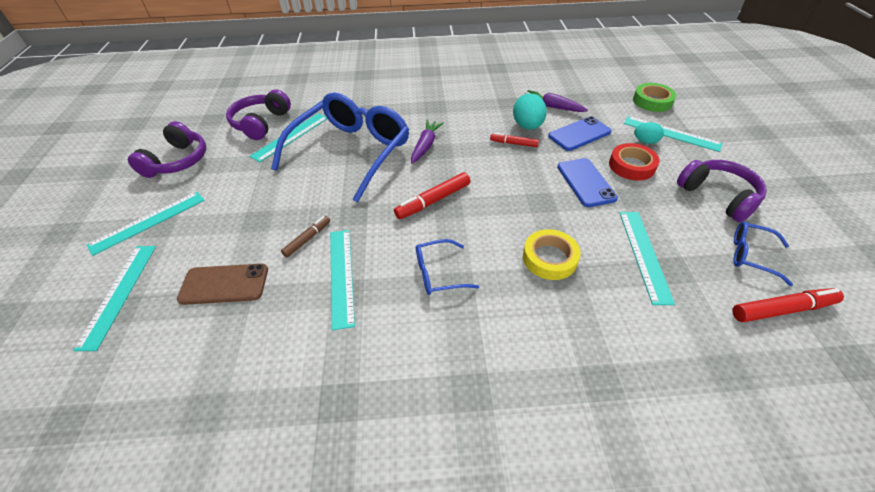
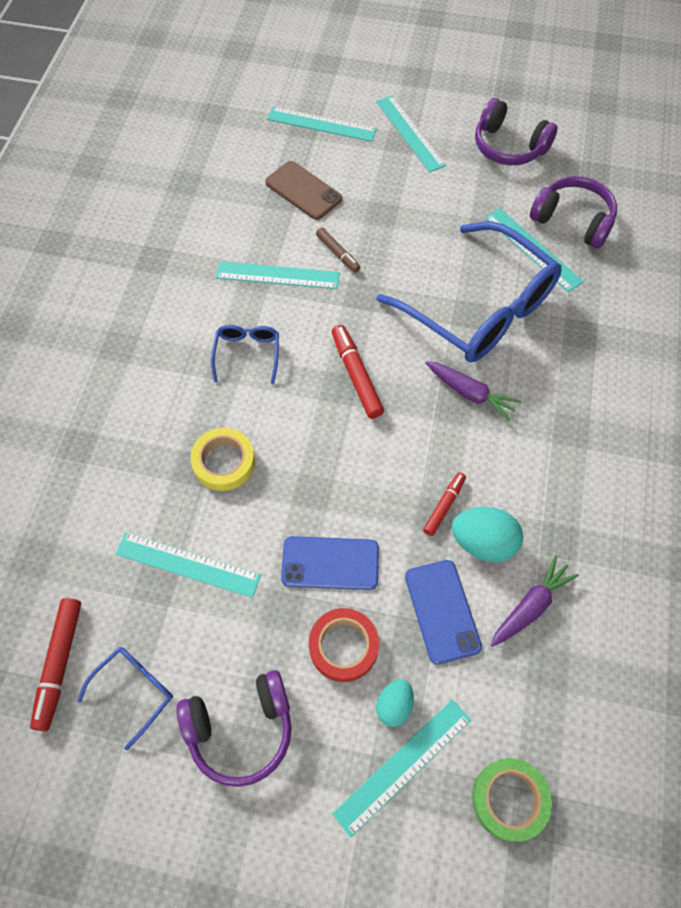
camera: 105 degrees right, 15 degrees up
(224, 284) = (303, 191): brown phone -> brown phone turned 60 degrees counterclockwise

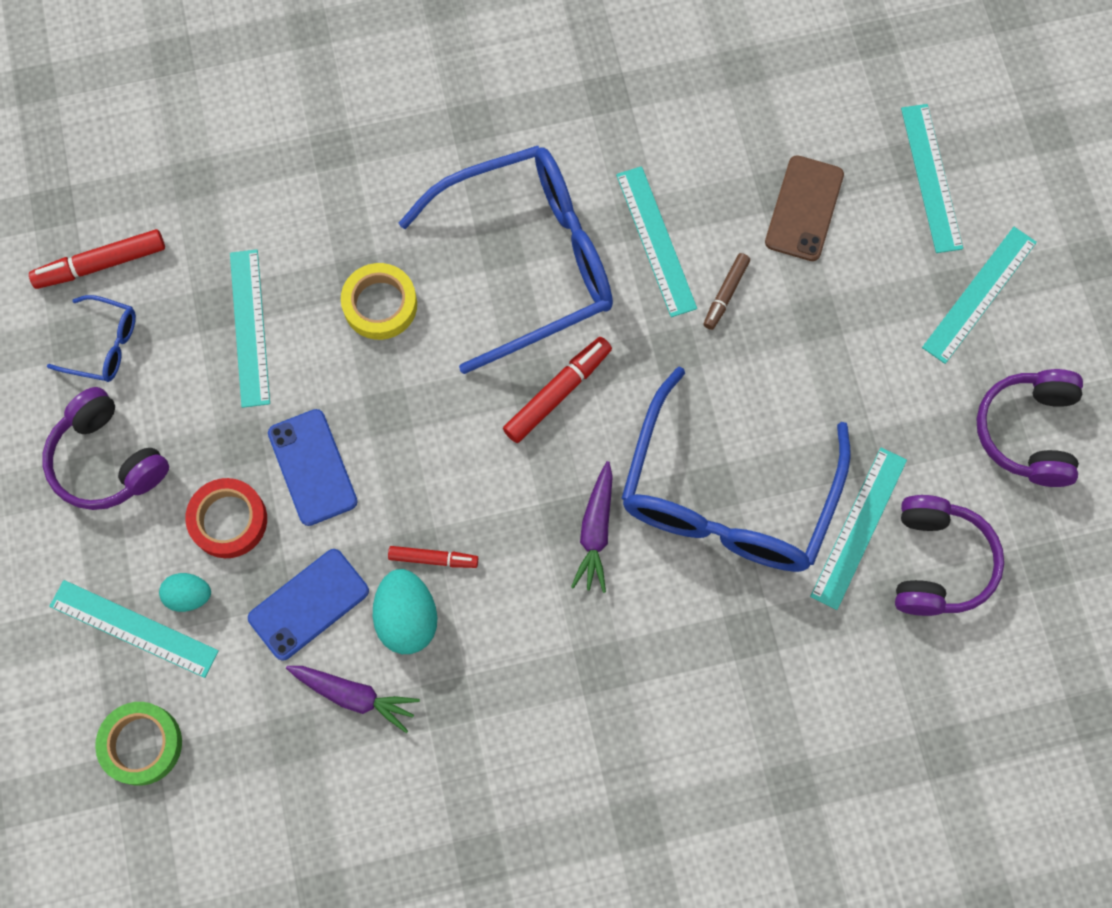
camera: 65 degrees right, 10 degrees up
(247, 354) = (528, 261): blue glasses -> blue glasses, size x2.34

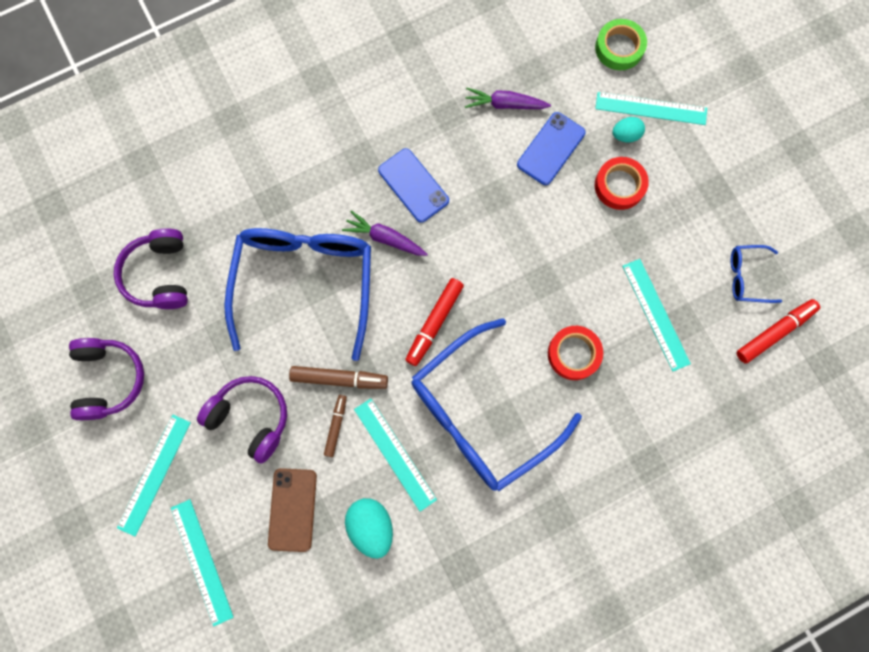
camera: 165 degrees right, 5 degrees up
(107, 460) = (711, 203): purple headphones -> purple headphones (251, 418)
(312, 467) = (579, 232): blue phone -> blue phone (413, 185)
(380, 305) = (573, 354): yellow tape -> red tape
(407, 618) = (488, 156): turquoise egg -> turquoise egg (371, 526)
(433, 559) = (483, 195): red marker -> none
(595, 531) = (385, 238): purple carrot -> purple carrot turned 60 degrees counterclockwise
(707, 352) = (339, 379): none -> brown marker
(859, 527) = (215, 284): turquoise ruler -> none

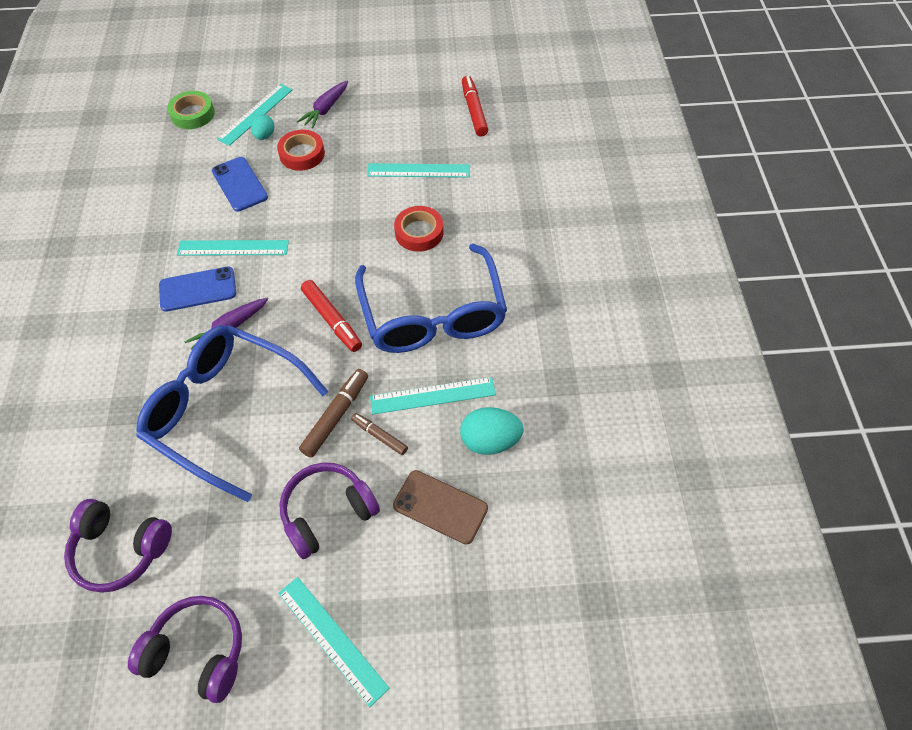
camera: 65 degrees left, 20 degrees down
(202, 561) = (451, 621): turquoise ruler -> turquoise ruler (233, 248)
(505, 104) = (178, 199): purple carrot -> purple carrot (325, 109)
(747, 276) = (423, 110): blue glasses -> none

